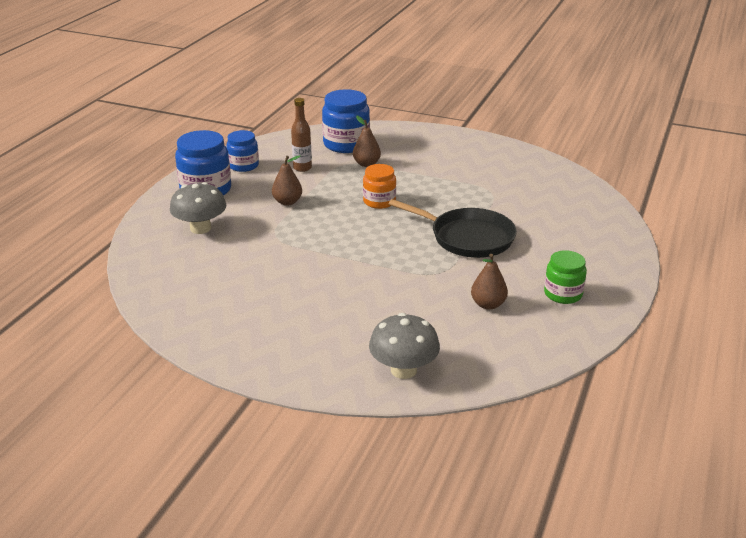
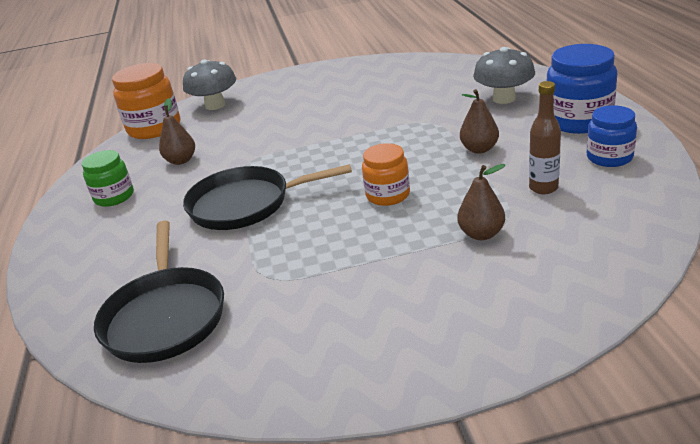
camera: 150 degrees right, 0 degrees up
(346, 144) = (565, 251): blue jar -> none
(489, 370) = (154, 128): none -> orange jar
(557, 196) = (165, 317): none -> black pan

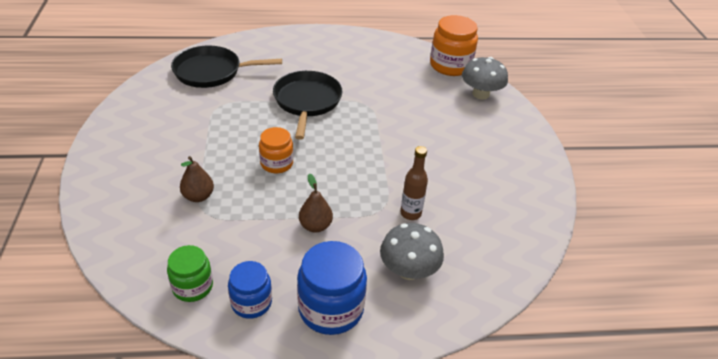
camera: 90 degrees right, 10 degrees up
(114, 197) = (351, 52): green jar -> green jar (192, 286)
(181, 161) = (387, 77): brown pear -> none
(543, 188) = (232, 244): brown bottle -> brown bottle (410, 213)

